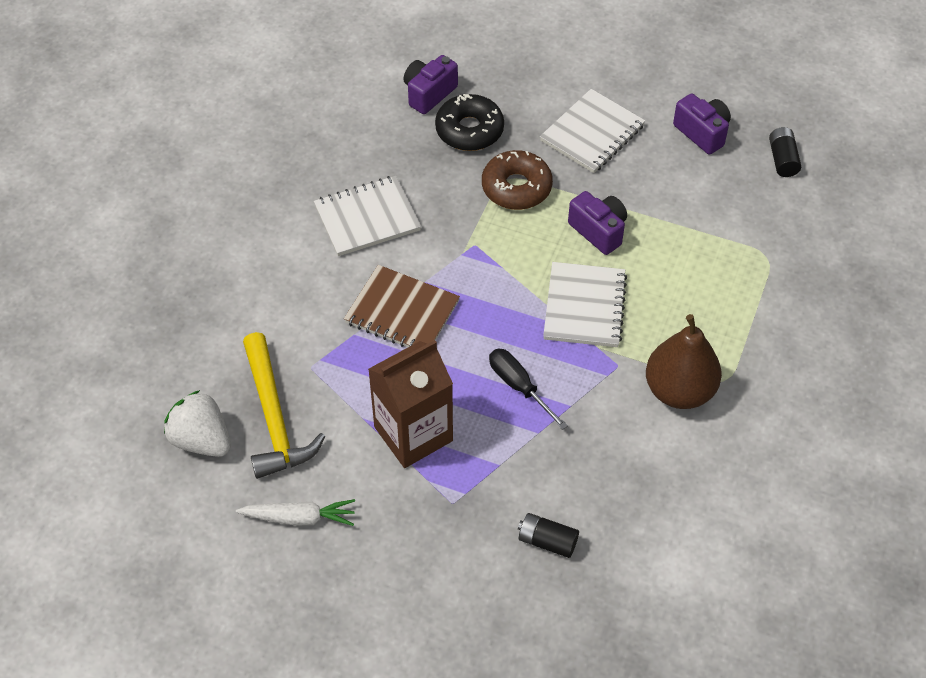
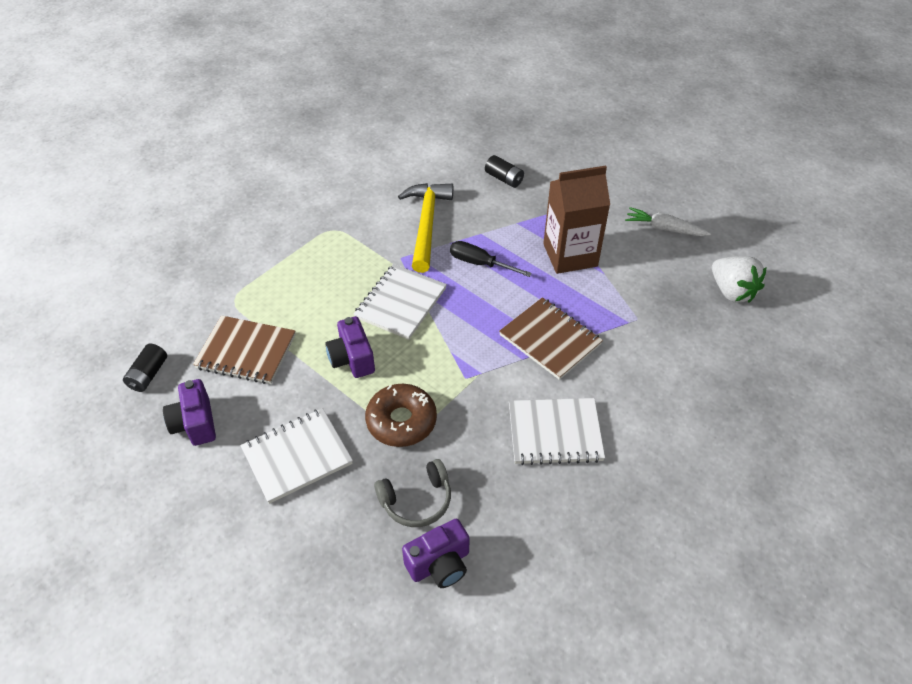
camera: 160 degrees left, 5 degrees down
(274, 418) = (673, 291): yellow hammer -> yellow hammer (426, 224)
(469, 130) = (416, 500): black donut -> grey headphones
(519, 386) = (480, 263): black screwdriver -> black screwdriver turned 135 degrees clockwise
(679, 390) = (367, 232): brown pear -> none
(708, 207) = (246, 352): none -> brown notebook

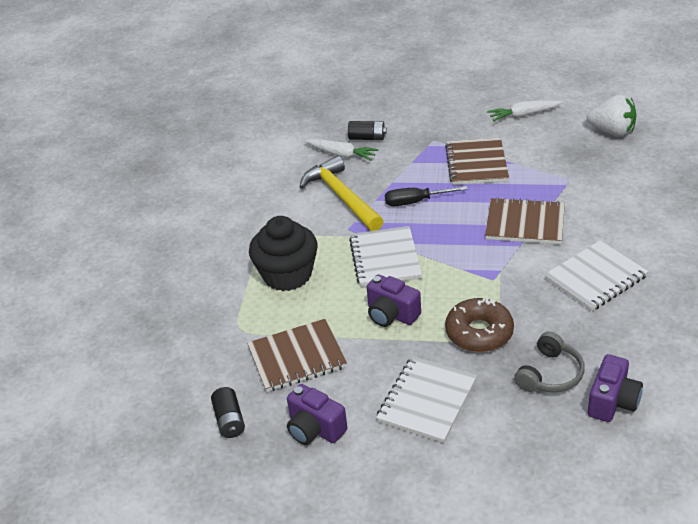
camera: 30 degrees left, 10 degrees down
(313, 273) = (287, 275): none -> black cupcake
(467, 184) = (342, 154): none -> white carrot
(570, 255) = (476, 163): brown carton -> brown notebook

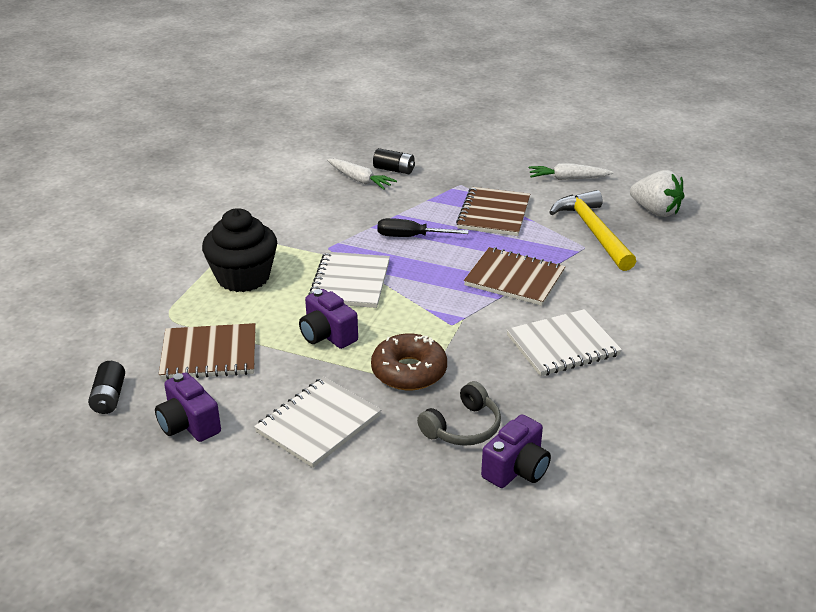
camera: 10 degrees right, 5 degrees down
(342, 197) = (338, 217): yellow hammer -> yellow hammer (593, 231)

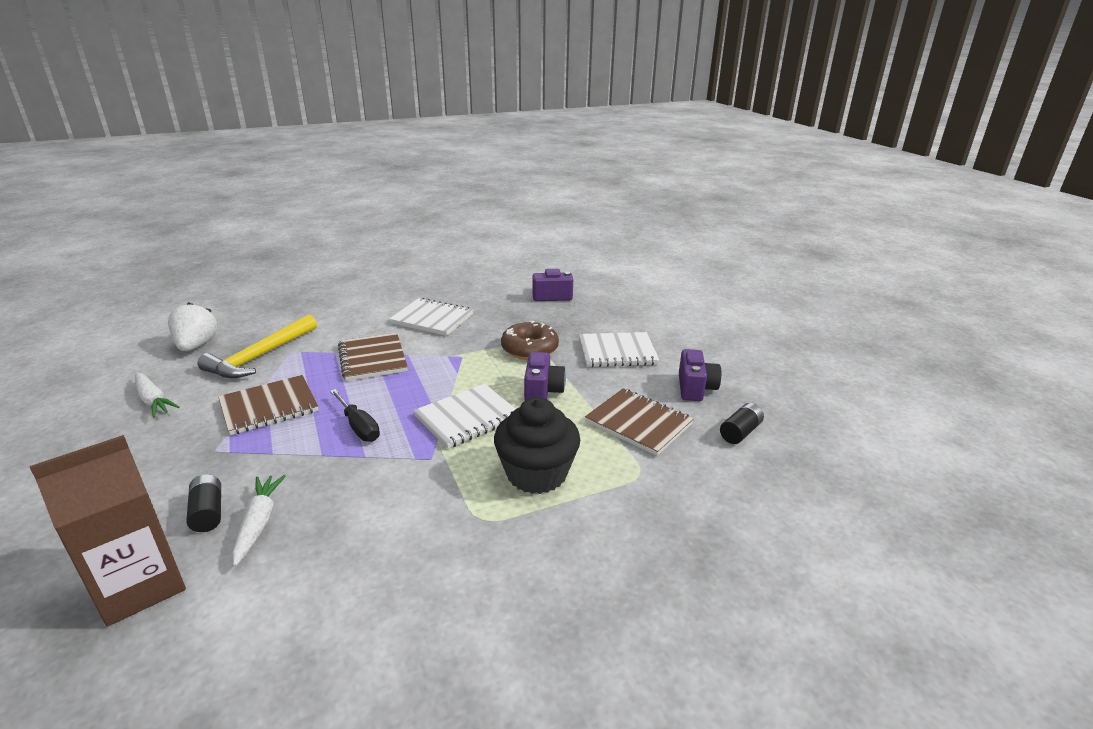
camera: 135 degrees left, 5 degrees down
(361, 145) = (140, 585): none -> brown carton
(463, 427) = (547, 317): grey headphones -> none

